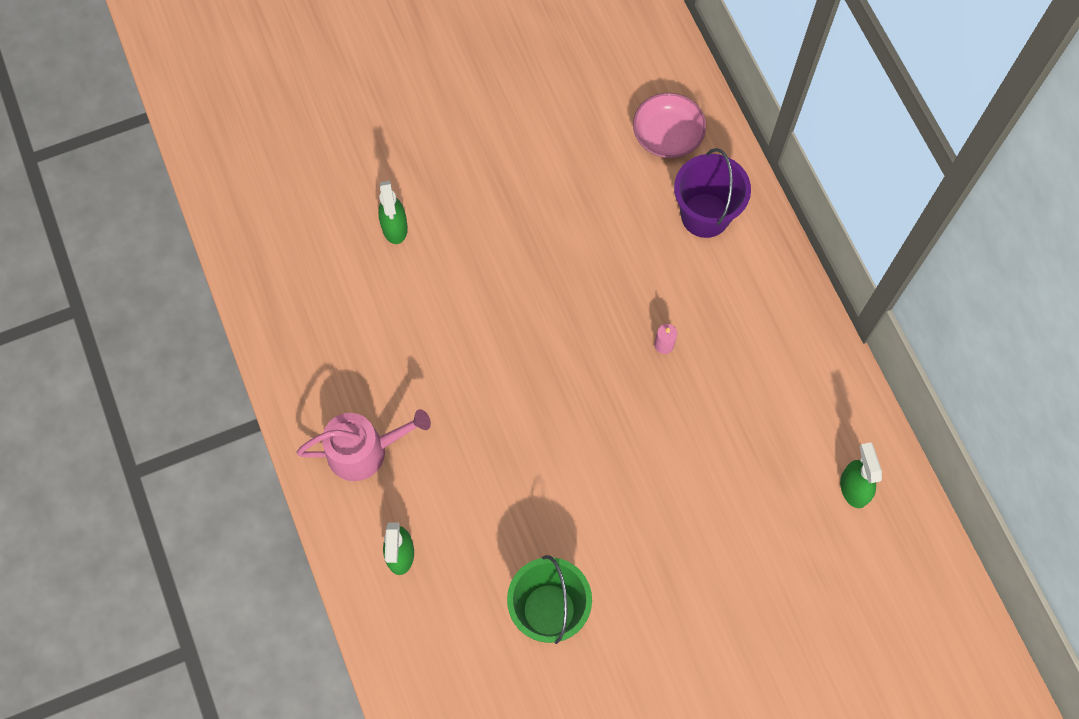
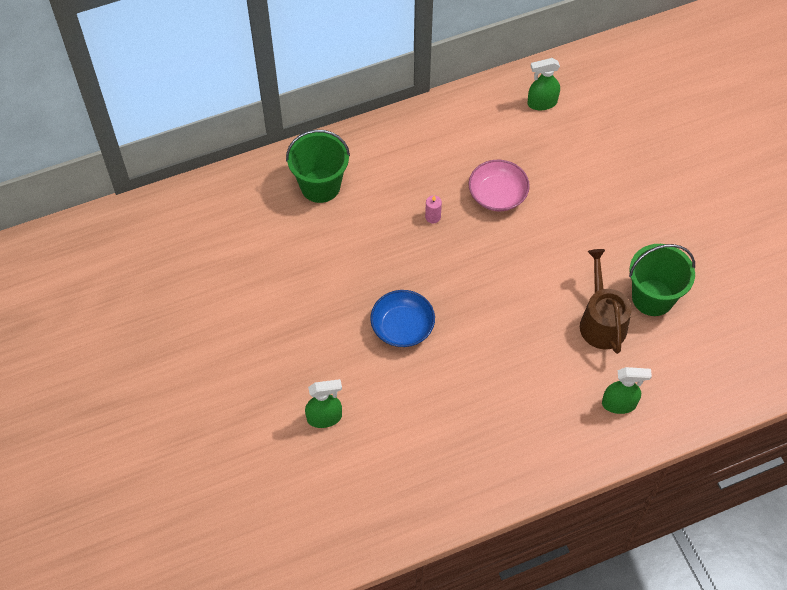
camera: 90 degrees left, 10 degrees down
(364, 450) = (532, 435): pink watering can -> none
(508, 309) = (402, 327): none -> blue bowl
(514, 542) = (601, 321): none -> brown watering can
(667, 135) = (246, 210): pink bowl -> pink bowl (497, 194)
(705, 215) = (320, 186): purple bucket -> green bucket

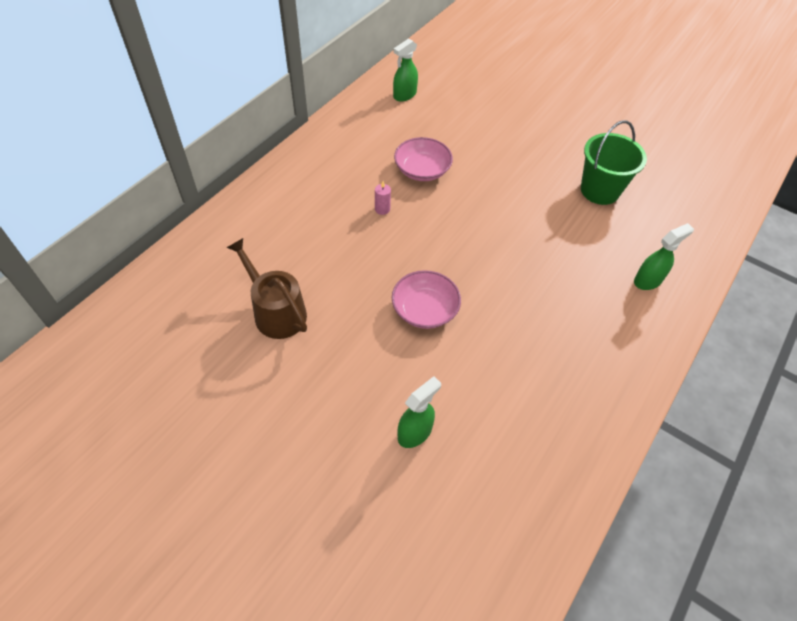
camera: 35 degrees left, 5 degrees down
(320, 186) = (263, 228): green bucket -> none
(402, 327) = (424, 309): blue bowl -> pink bowl
(601, 321) = (579, 225): brown watering can -> brown watering can (276, 312)

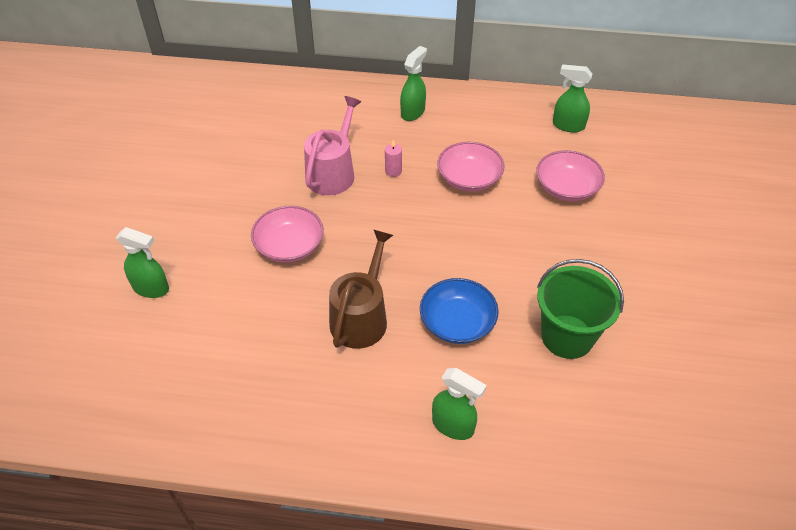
camera: 65 degrees right, 5 degrees down
(276, 312) = (230, 155): brown watering can -> brown watering can (361, 317)
(320, 168) = (413, 112): none -> green spray bottle
(356, 247) = (333, 172): none -> pink watering can
(467, 126) = (566, 188): none -> pink bowl
(560, 239) = (457, 322): none -> blue bowl

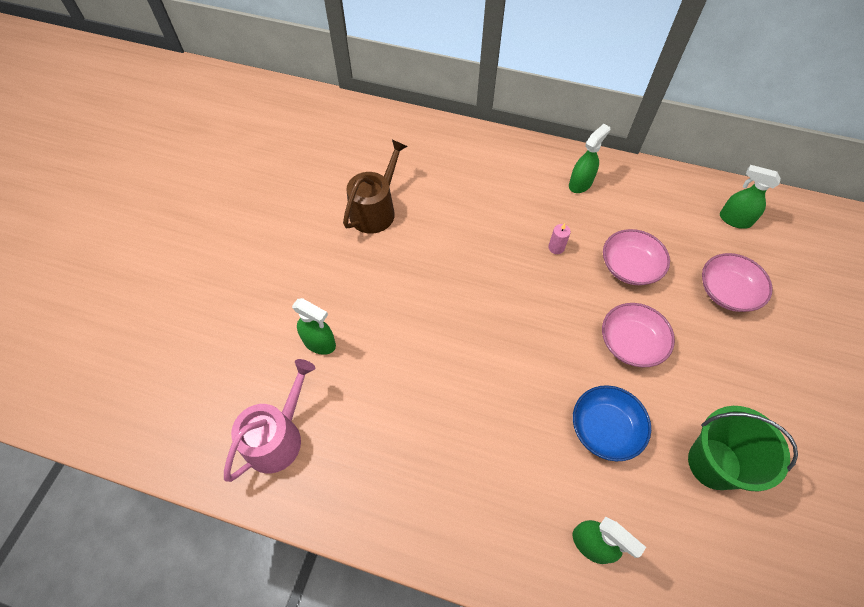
camera: 10 degrees right, 10 degrees up
(289, 246) = (450, 316): pink bowl -> pink bowl (631, 343)
(333, 172) = (498, 241): pink watering can -> pink watering can (278, 437)
(361, 317) = (512, 407): brown watering can -> brown watering can (375, 210)

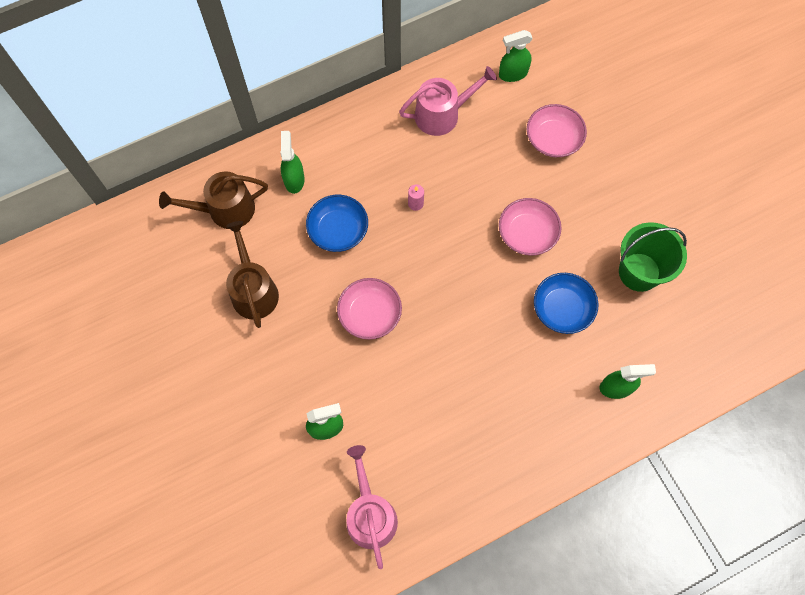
camera: 45 degrees left, 10 degrees up
(413, 148) = (225, 210): none -> brown watering can
(477, 219) = (338, 230): none -> blue bowl
(580, 183) = (383, 132): green spray bottle -> green spray bottle (294, 179)
(630, 266) = (477, 174): pink bowl -> pink bowl (370, 314)
(642, 205) = (442, 114): none -> pink watering can

